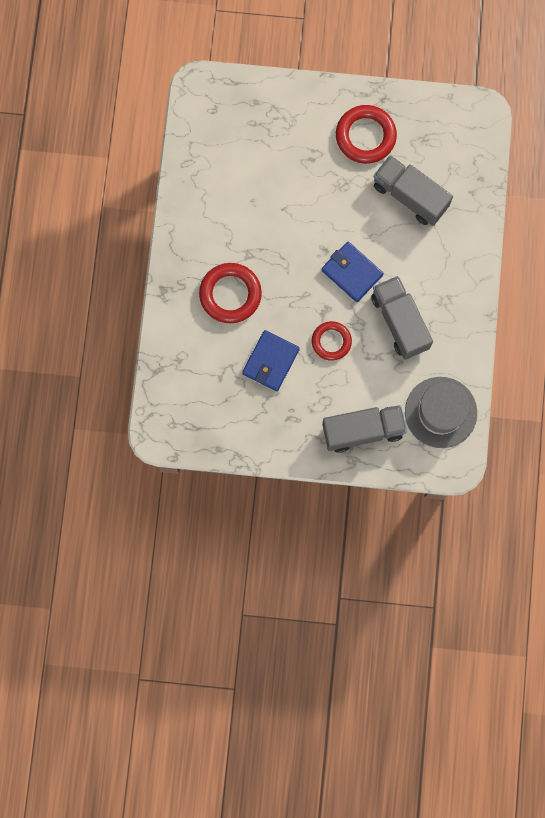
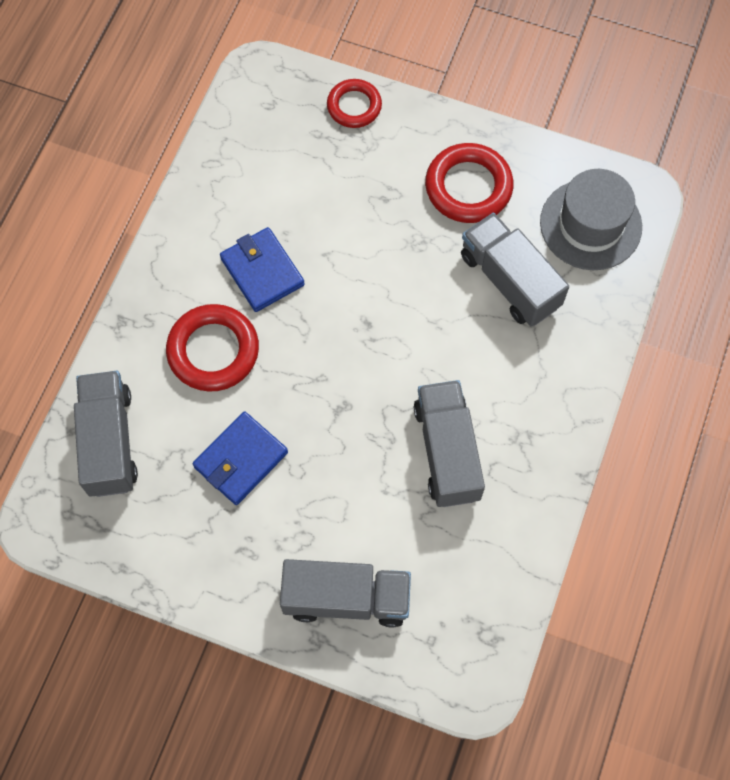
camera: 15 degrees right, 10 degrees down
(183, 372) = (109, 442): none -> grey truck
(331, 341) = (338, 454): red ring -> red ring (354, 106)
(352, 273) = (396, 364): blue wallet -> blue wallet (262, 272)
(440, 412) = (473, 601): grey hat -> grey hat (590, 224)

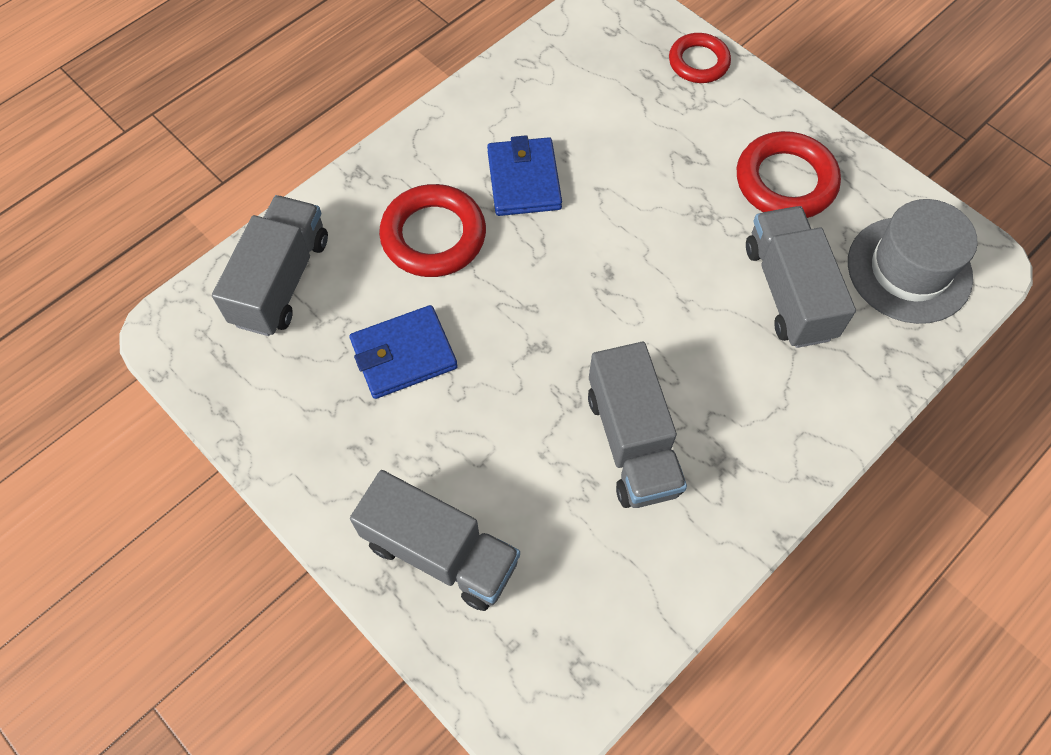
camera: 25 degrees right, 5 degrees down
(447, 452) = (632, 442): grey truck -> grey truck turned 150 degrees clockwise

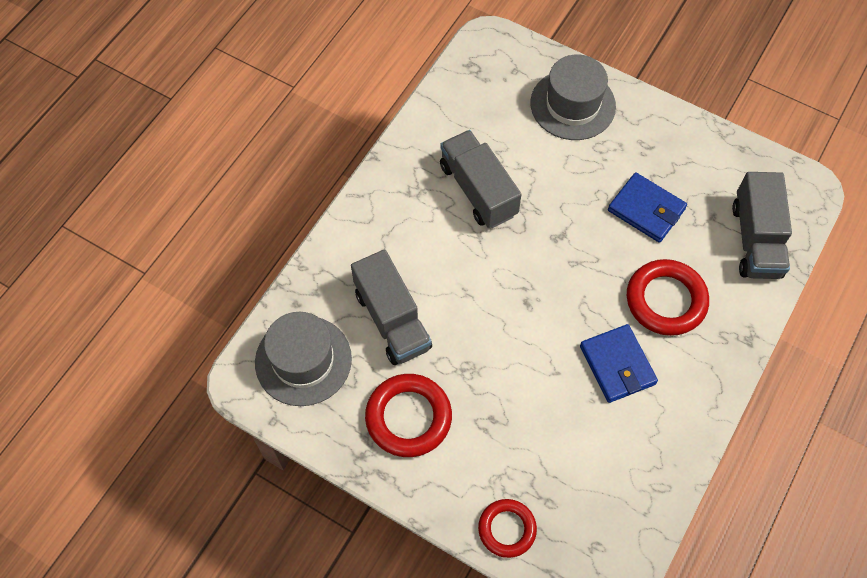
camera: 165 degrees right, 0 degrees up
(404, 355) = (646, 210): blue wallet -> blue wallet turned 75 degrees clockwise
(440, 552) = (572, 105): grey truck -> grey hat

